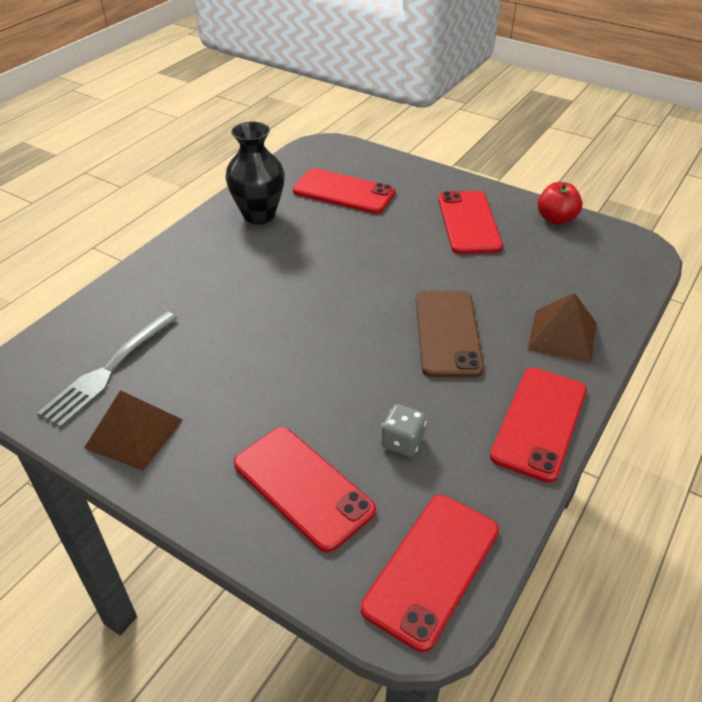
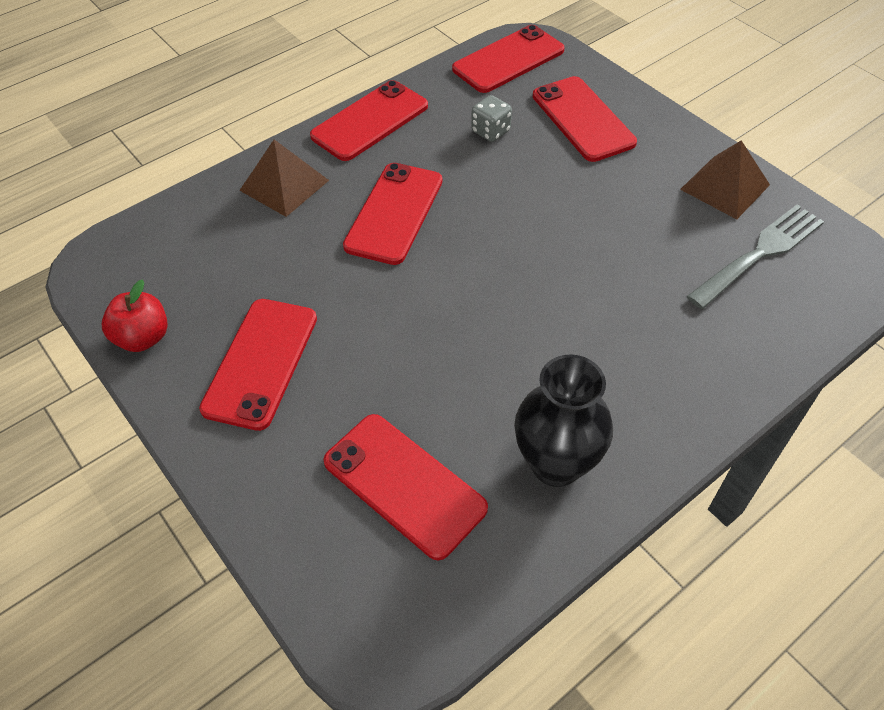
camera: 160 degrees left, 10 degrees up
(447, 333) = (394, 213): brown phone -> red phone

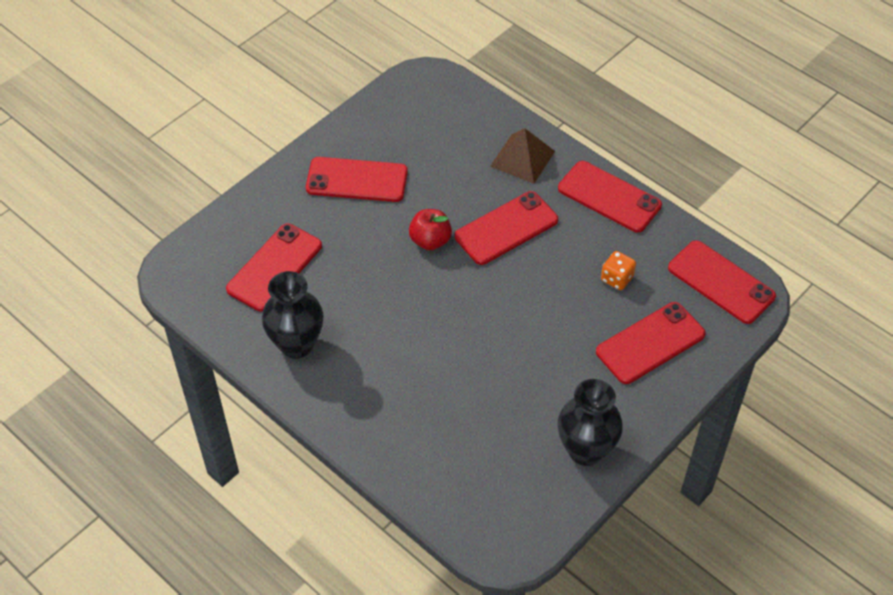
camera: 80 degrees right, 0 degrees up
(143, 338) = (368, 118): red apple -> red apple (430, 241)
(394, 213) = (506, 228): red phone -> red phone turned 45 degrees counterclockwise
(490, 131) = (616, 279): grey dice -> orange dice
(725, 187) = (585, 450): brown pyramid -> black vase
(759, 254) = (508, 472): grey fork -> none

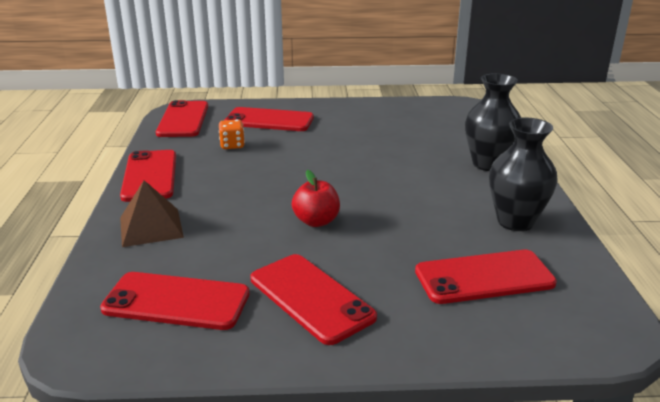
camera: 135 degrees left, 25 degrees down
(506, 228) = (248, 198): red phone -> red phone (176, 301)
(585, 450) = (376, 110): black vase -> black vase (488, 164)

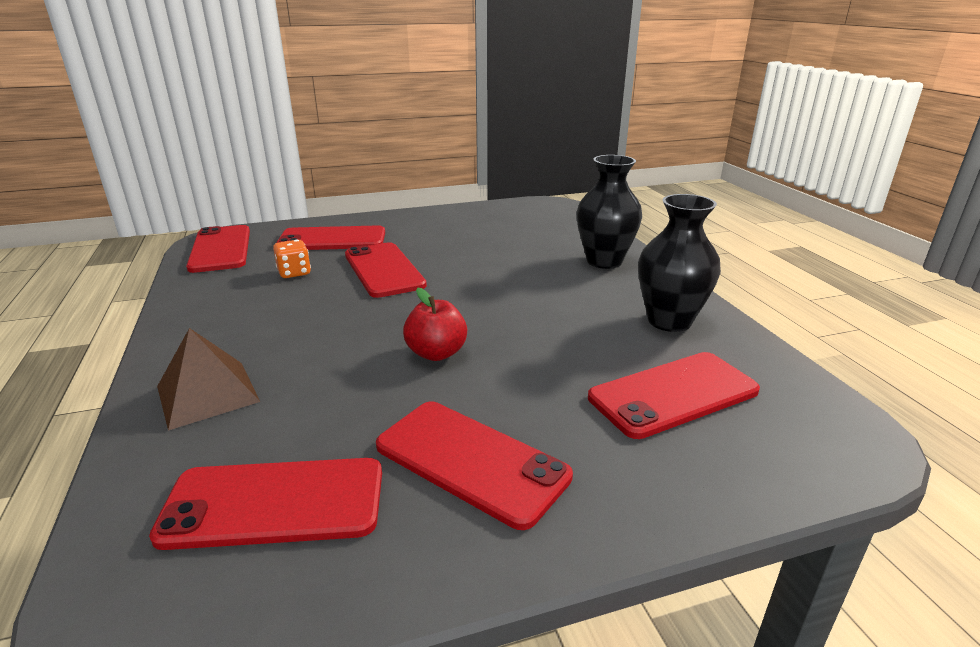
camera: 15 degrees left, 0 degrees up
(150, 176) = (190, 323): red phone -> red phone (384, 270)

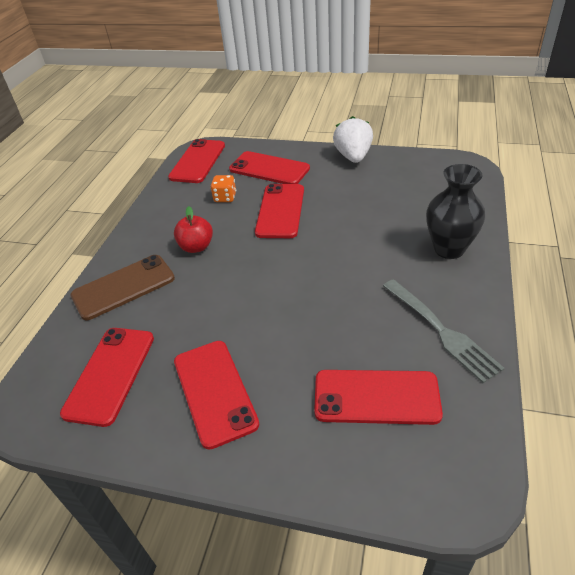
camera: 35 degrees right, 15 degrees up
(207, 393) = (123, 287): brown pyramid -> brown phone
(274, 503) = (110, 374): red phone -> red phone turned 75 degrees clockwise
(427, 215) = (353, 157): none -> white strawberry
(436, 353) = (257, 301): red apple -> red apple (196, 247)
(669, 321) = (440, 330): black vase -> grey fork

